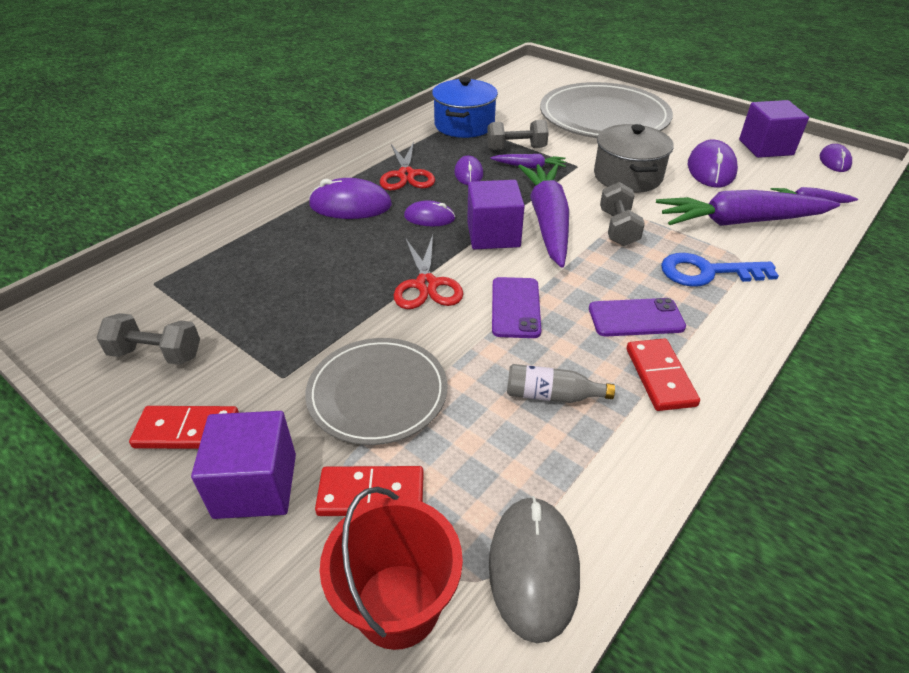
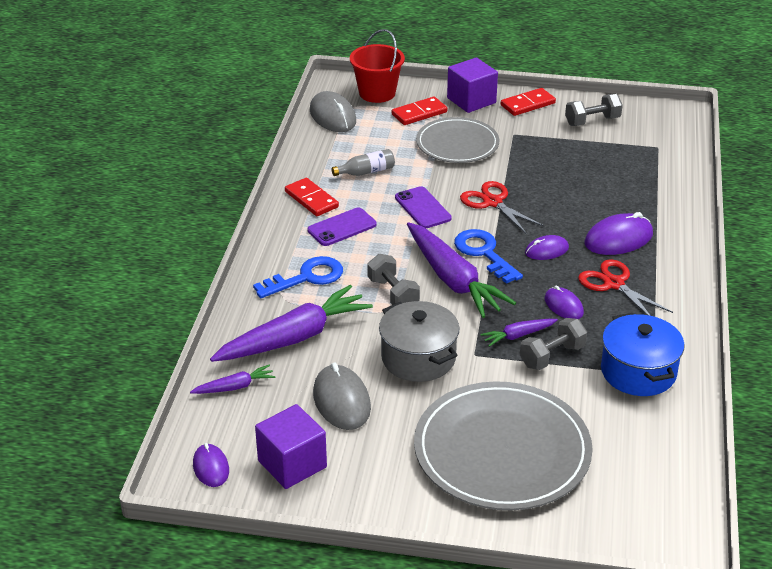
camera: 150 degrees right, 5 degrees down
(493, 235) = (484, 253): purple cube -> blue key
(711, 169) = (341, 401): purple mouse -> grey mouse

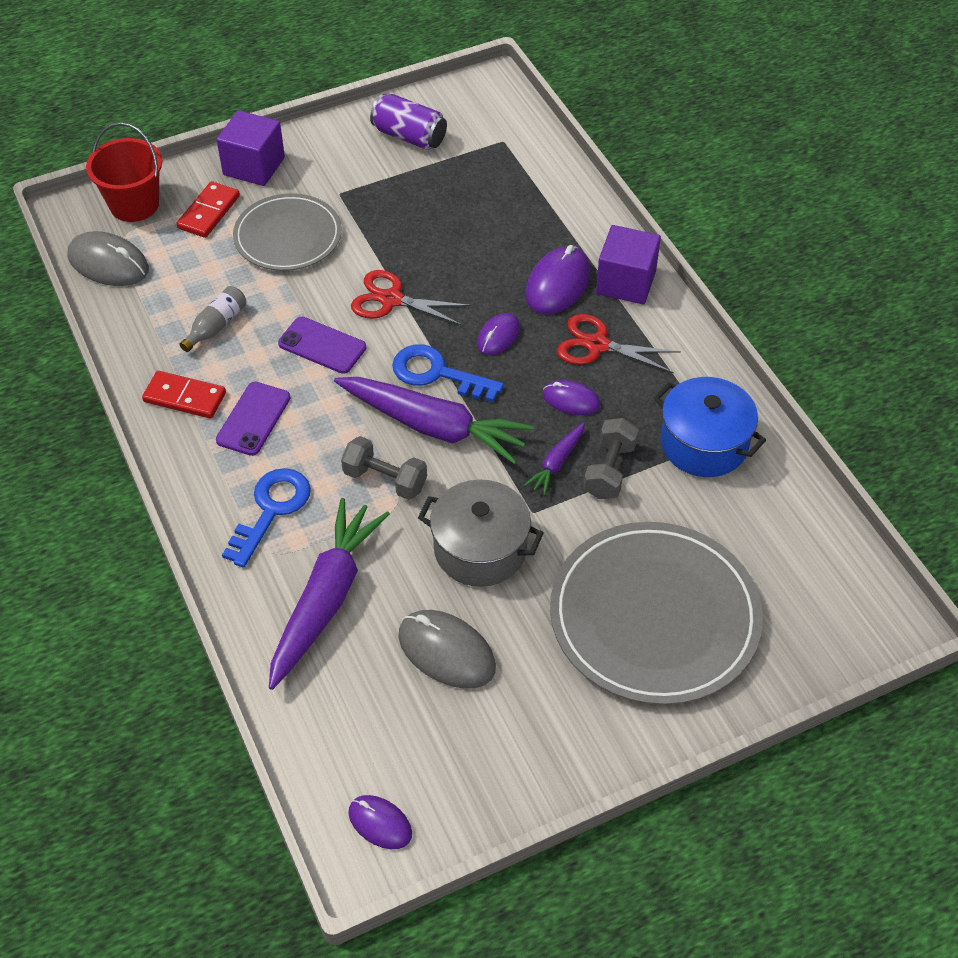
camera: 35 degrees left, 15 degrees up
(235, 387) = (316, 703): purple carrot -> none
(292, 464) = (462, 763): purple cube -> purple cube (626, 282)
(527, 104) = (321, 143): red domino -> none
(592, 121) = (409, 136): grey dumbbell -> purple can

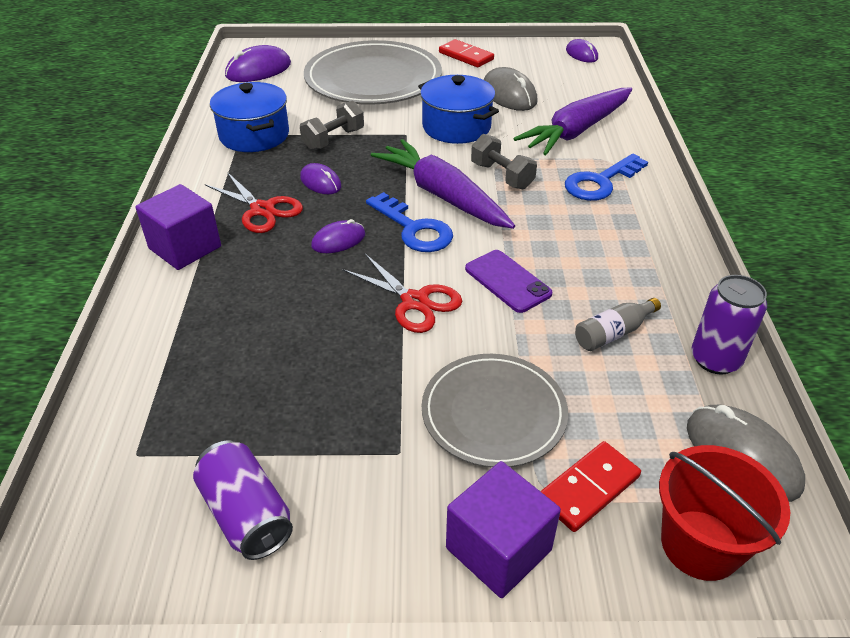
camera: 155 degrees left, 10 degrees down
(129, 330) = (715, 359): none -> purple can
(184, 397) = (660, 277): red domino -> red domino (466, 56)
(253, 419) = (596, 242): purple phone -> none
(480, 549) = (456, 127): grey pot -> blue pot
(557, 284) = (245, 265): purple mouse -> purple mouse (258, 70)
(557, 463) = (366, 152): purple carrot -> none

